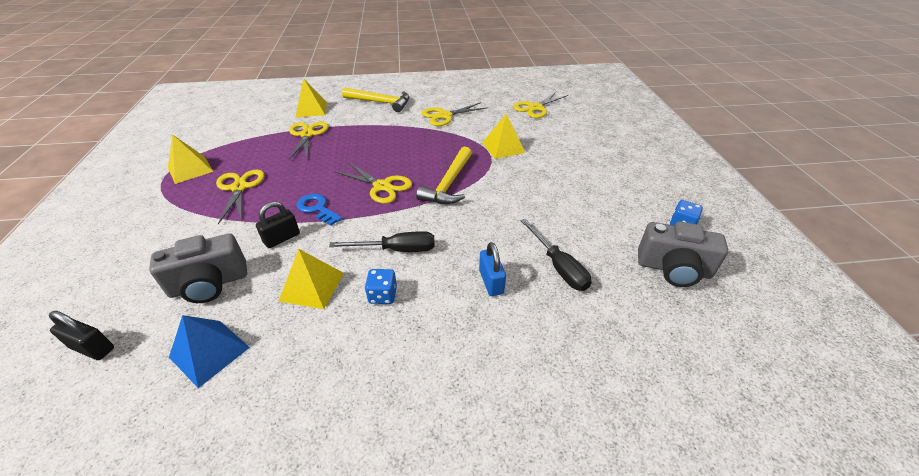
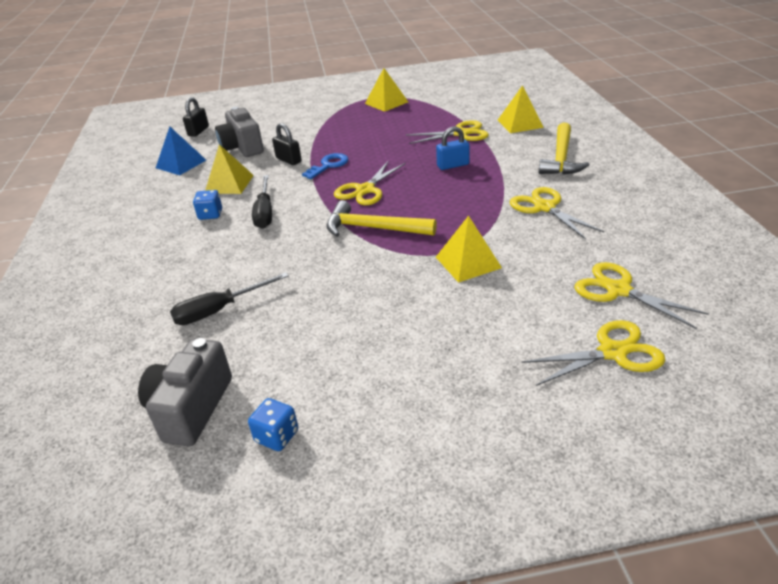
camera: 90 degrees right, 5 degrees down
(239, 188) = (360, 127): yellow scissors -> yellow scissors (612, 352)
(491, 282) = (209, 267): blue padlock -> blue padlock (453, 165)

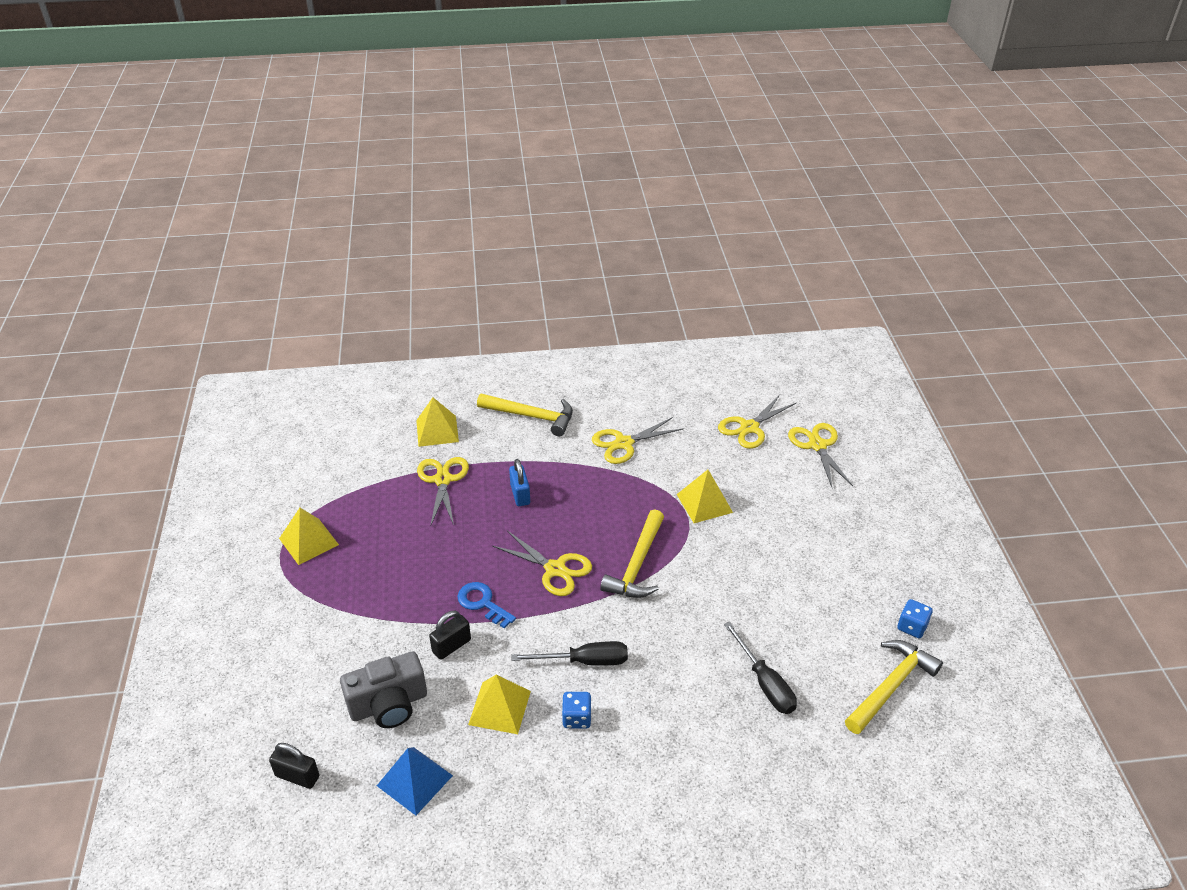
camera: 90 degrees left, 5 degrees up
(191, 408) = (890, 686): grey camera -> yellow hammer

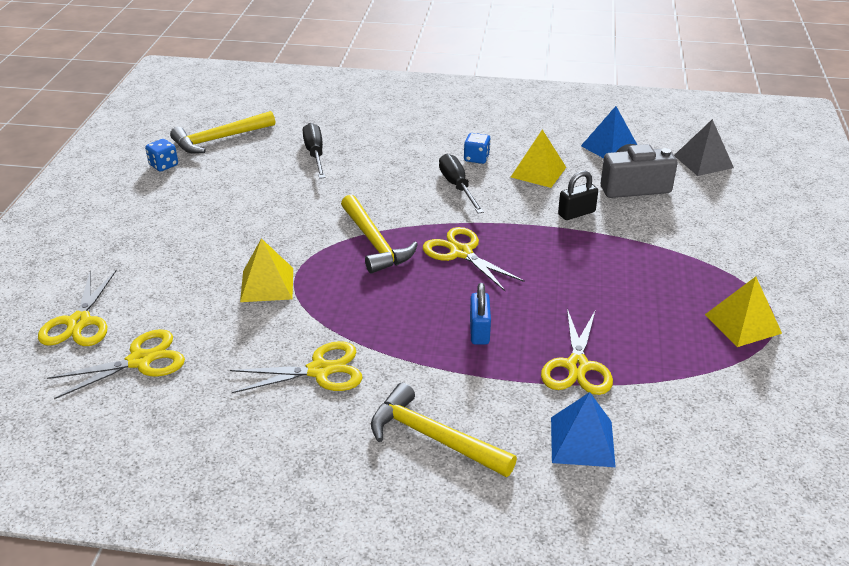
camera: 165 degrees left, 5 degrees down
(297, 776) = (703, 161): black padlock -> grey pyramid
(437, 431) = (582, 441): yellow pyramid -> blue pyramid
(482, 603) = (542, 238): blue key -> none
(584, 661) = (457, 186): black screwdriver -> black screwdriver turned 60 degrees clockwise
(637, 565) = (375, 243): yellow hammer -> yellow hammer turned 120 degrees clockwise

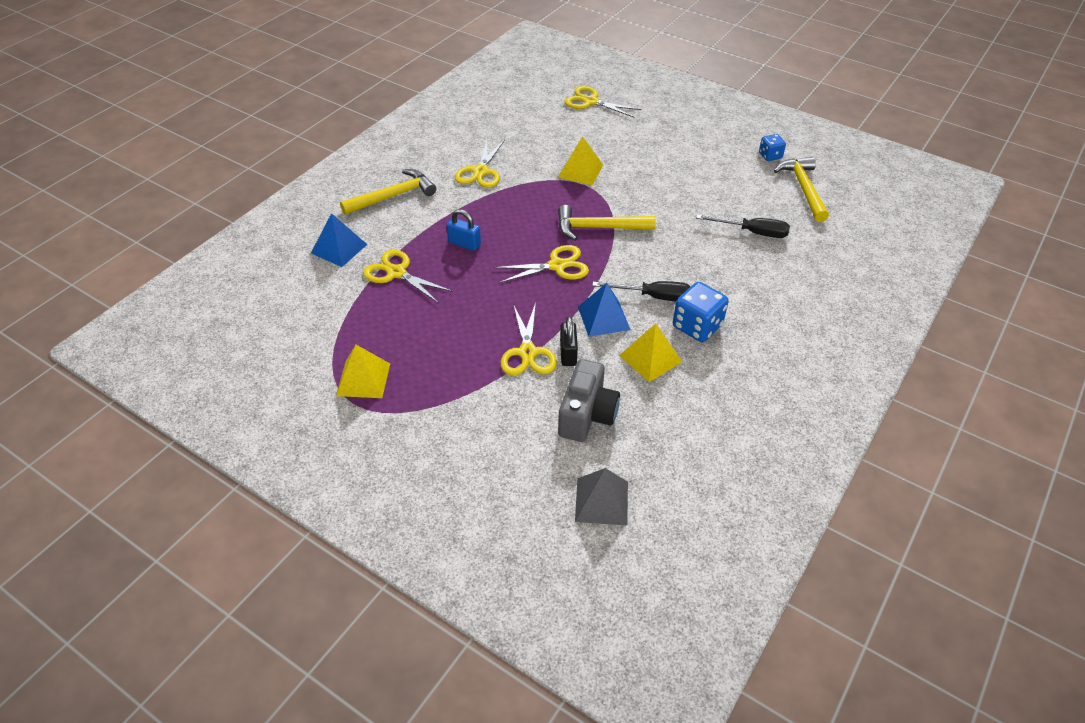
camera: 115 degrees right, 10 degrees up
(140, 361) = (539, 116): yellow scissors -> yellow scissors (527, 352)
(476, 158) = (697, 326): blue dice -> blue dice, size x1.69
(610, 147) = (670, 435): blue pyramid -> blue pyramid (603, 318)

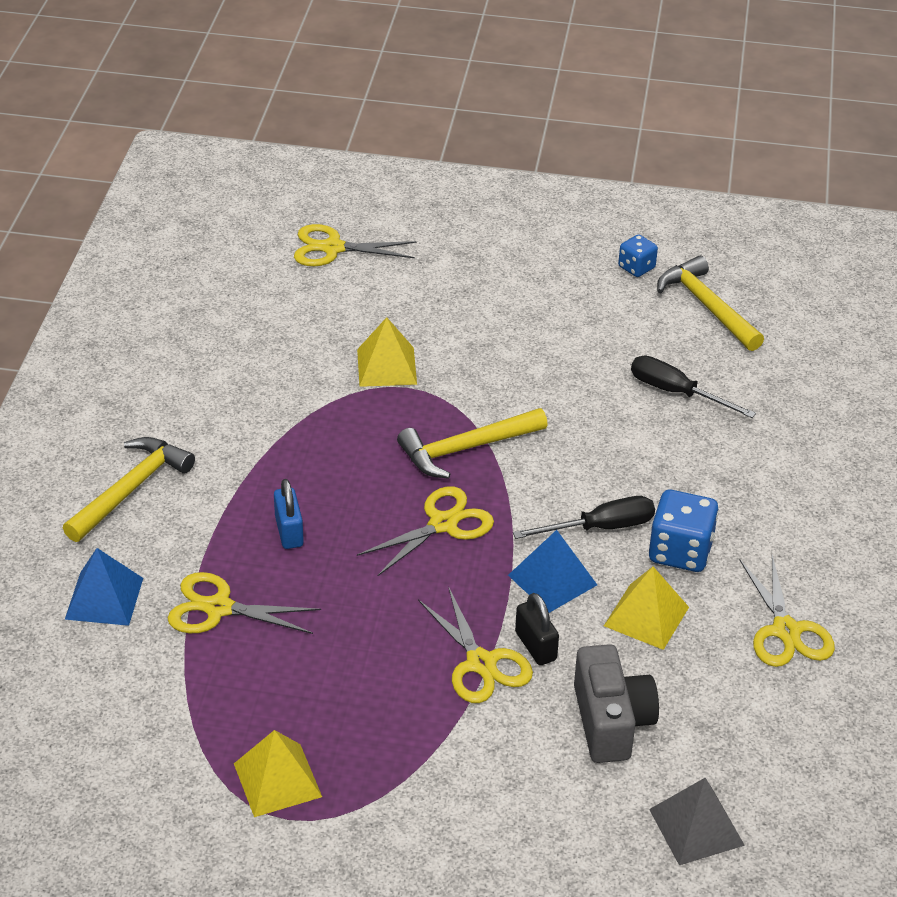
camera: 25 degrees left, 5 degrees down
(464, 243) = (289, 531): blue padlock -> blue padlock turned 75 degrees clockwise
(481, 172) = (239, 410): yellow scissors -> yellow scissors (786, 631)
(752, 232) = (676, 392): black screwdriver -> black screwdriver turned 135 degrees counterclockwise

